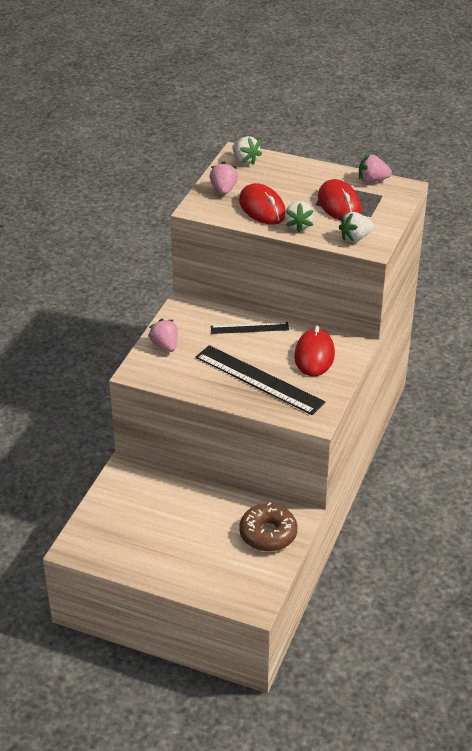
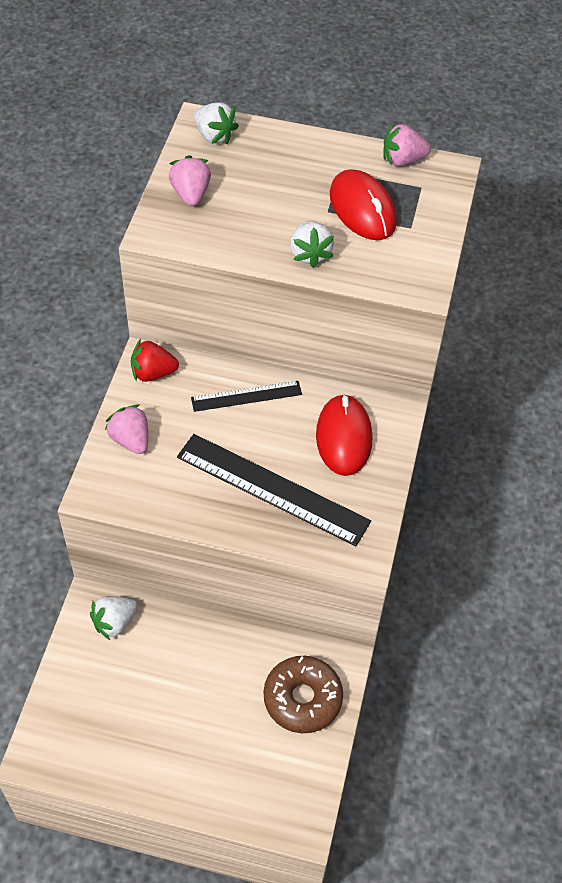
camera: 10 degrees left, 15 degrees up
(186, 311) = (153, 373): none -> red strawberry
(262, 208) = (252, 225): red mouse -> none
(355, 238) = (395, 270): white strawberry -> white strawberry (114, 622)

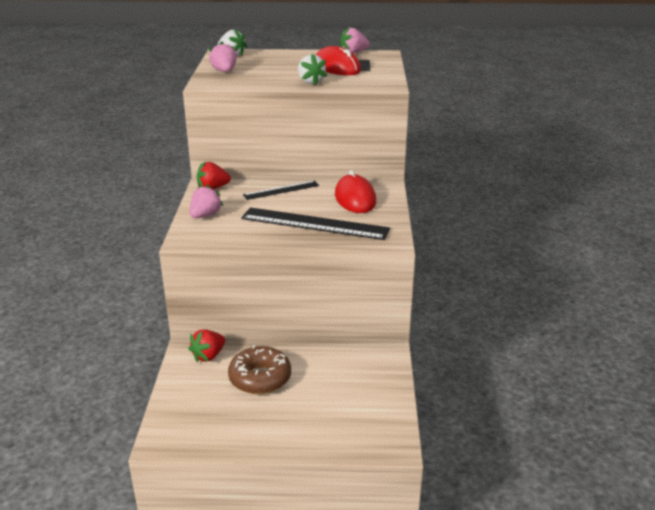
camera: 10 degrees left, 25 degrees down
(114, 622) = (208, 356): white strawberry -> red strawberry
(131, 439) = (205, 215): pink strawberry -> pink strawberry turned 75 degrees clockwise
(302, 698) = (367, 374): brown donut -> brown donut (260, 378)

